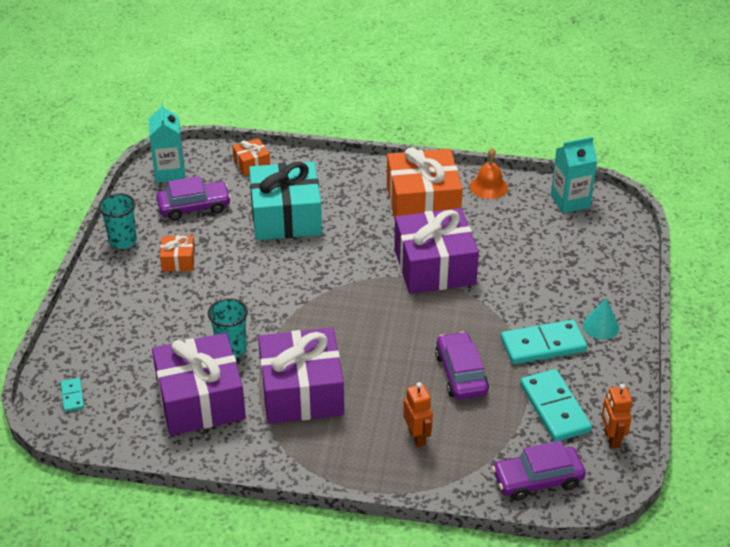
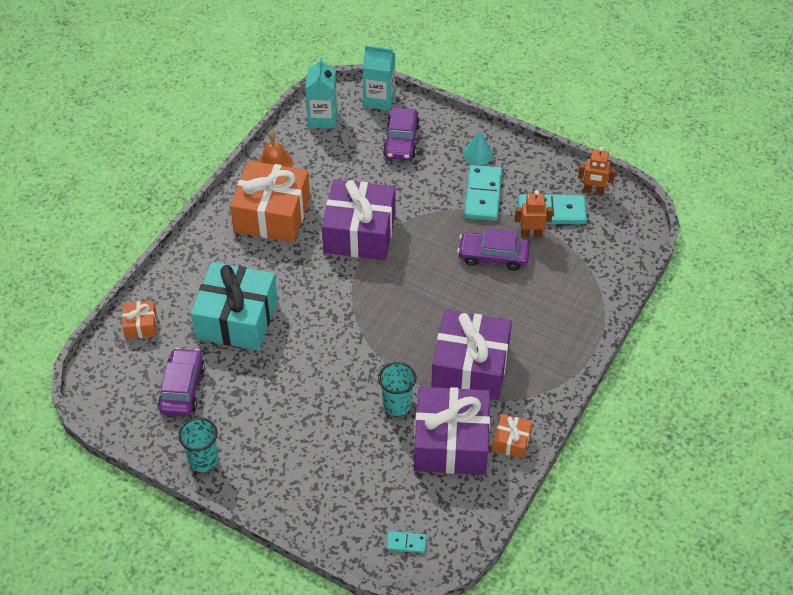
camera: 70 degrees left, 10 degrees up
(170, 172) = (114, 397): turquoise carton -> turquoise carton (379, 99)
(178, 260) = (257, 419): orange gift -> orange gift (511, 441)
(417, 437) = (550, 305): orange robot -> orange robot (531, 234)
(537, 480) = (617, 246): purple car -> purple car (401, 141)

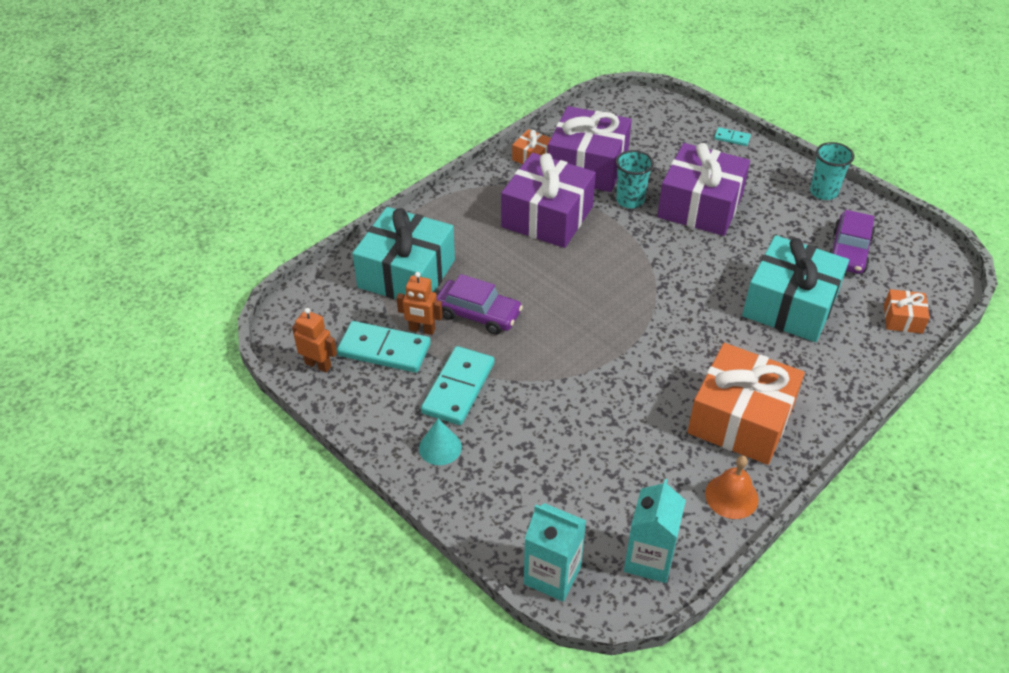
camera: 165 degrees left, 5 degrees down
(359, 232) = (630, 372): purple gift -> purple gift (700, 206)
(401, 141) = (539, 492): purple car -> none
(406, 543) = (647, 112): turquoise domino -> turquoise domino (732, 138)
(569, 280) = (406, 273): none -> turquoise gift

